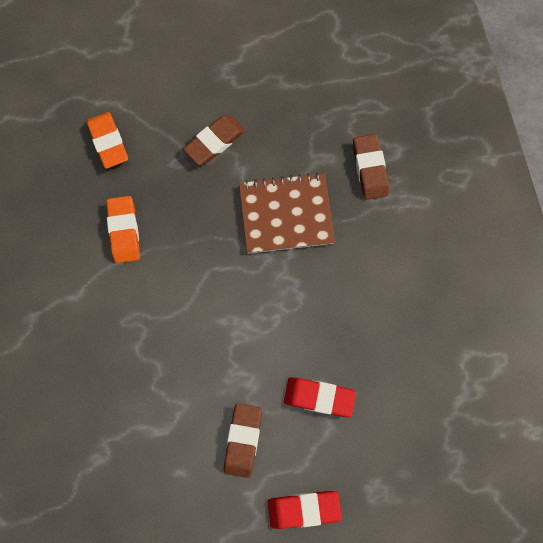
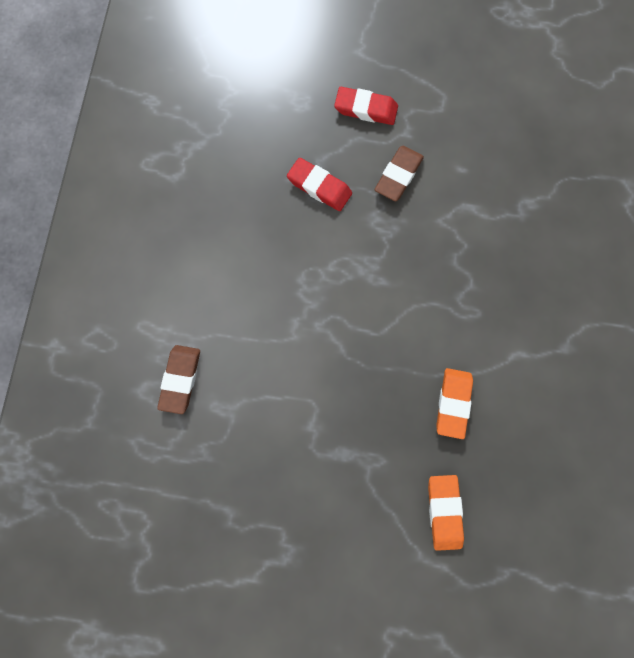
camera: 160 degrees left, 0 degrees up
(215, 142) = (329, 469): brown eraser -> none
(286, 214) = (284, 363): brown notebook -> none

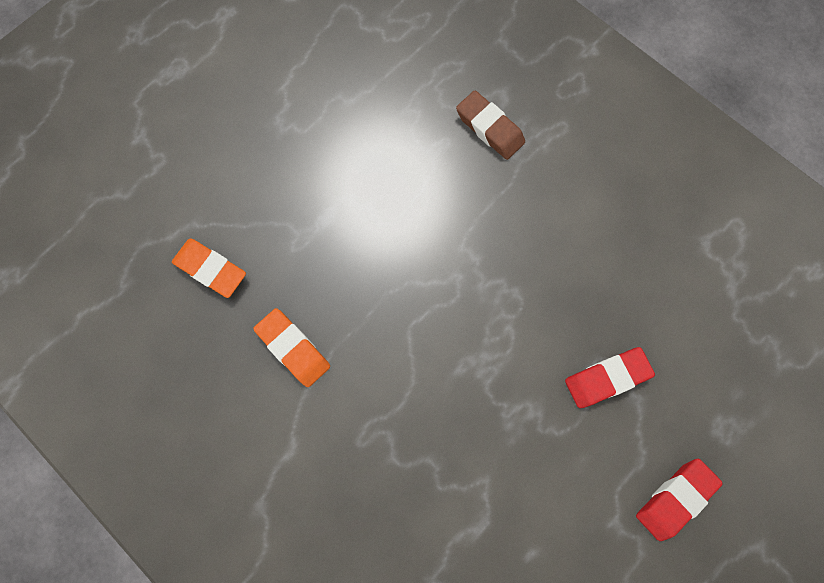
camera: 125 degrees right, 0 degrees up
(398, 176) = (567, 474): brown eraser -> none

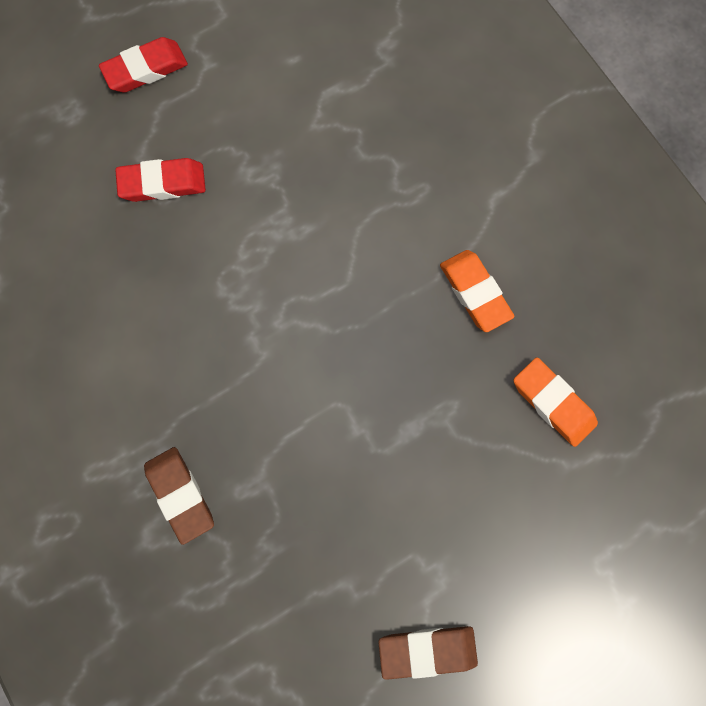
camera: 165 degrees left, 0 degrees up
(280, 74) = (427, 650): none -> brown eraser

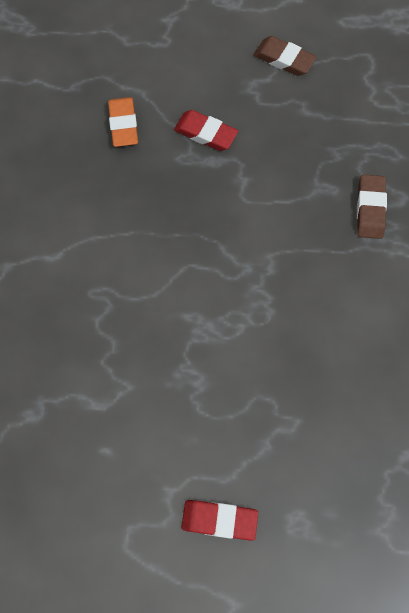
camera: 145 degrees left, 5 degrees down
(162, 183) = (263, 414): red eraser -> red eraser (205, 133)
(475, 292) = (115, 209): orange eraser -> none

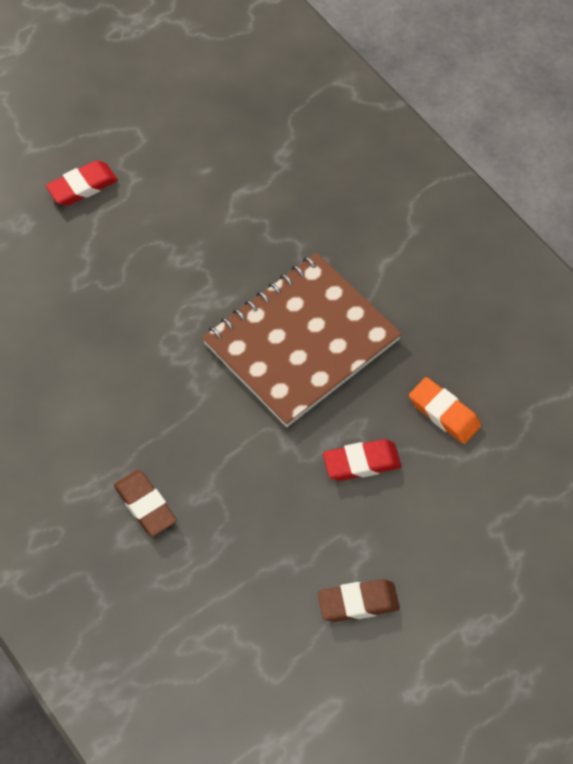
camera: 140 degrees right, 10 degrees down
(167, 243) = (301, 341): none -> brown notebook

